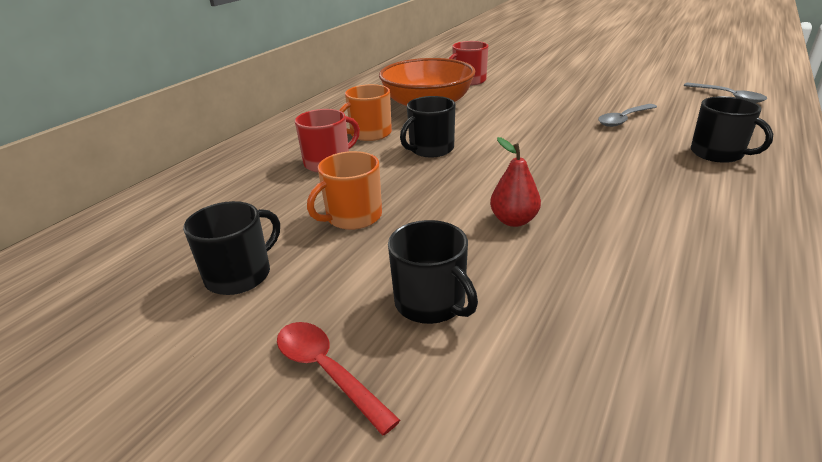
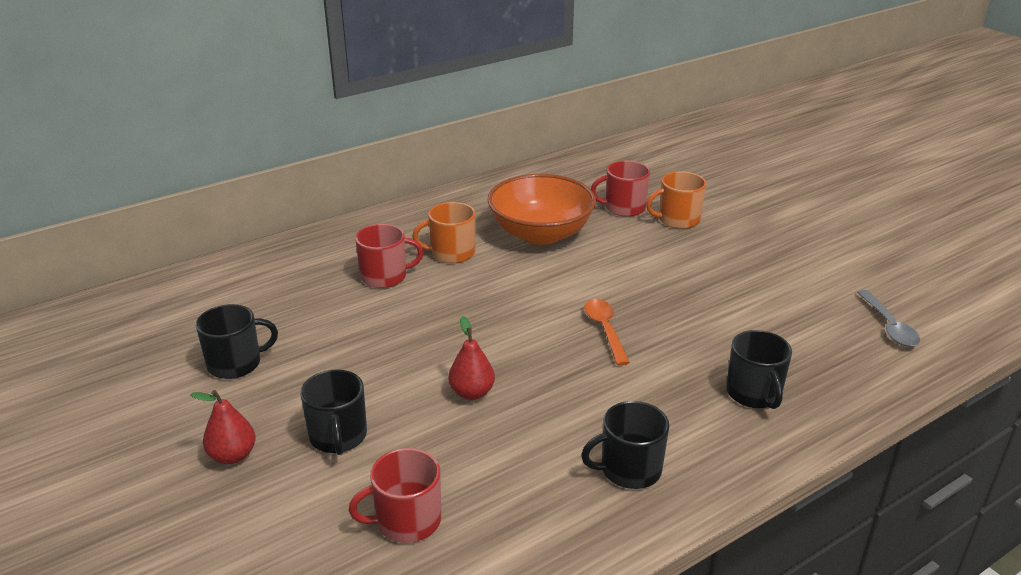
camera: 25 degrees right, 0 degrees up
(327, 371) = (232, 456): red spoon -> red pear
(353, 217) = (353, 342): orange mug -> orange mug (678, 220)
(430, 149) = (486, 291): black mug -> black mug (629, 469)
(558, 147) = (605, 330): none -> orange spoon
(604, 357) = (407, 521): none -> red mug
(624, 119) = (719, 318): grey spoon -> none

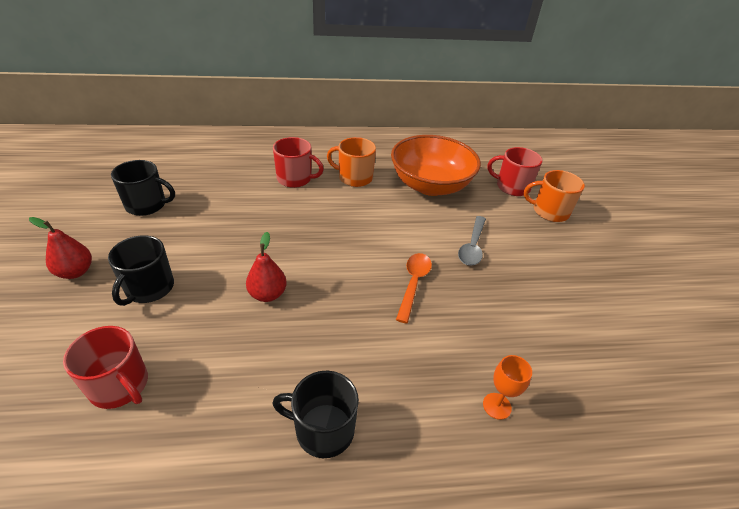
camera: 25 degrees right, 10 degrees up
(407, 521) = (120, 385): red mug -> red mug turned 150 degrees counterclockwise
(754, 393) = (497, 406): black mug -> orange goblet
(889, 326) = (689, 394): grey spoon -> grey spoon (472, 246)

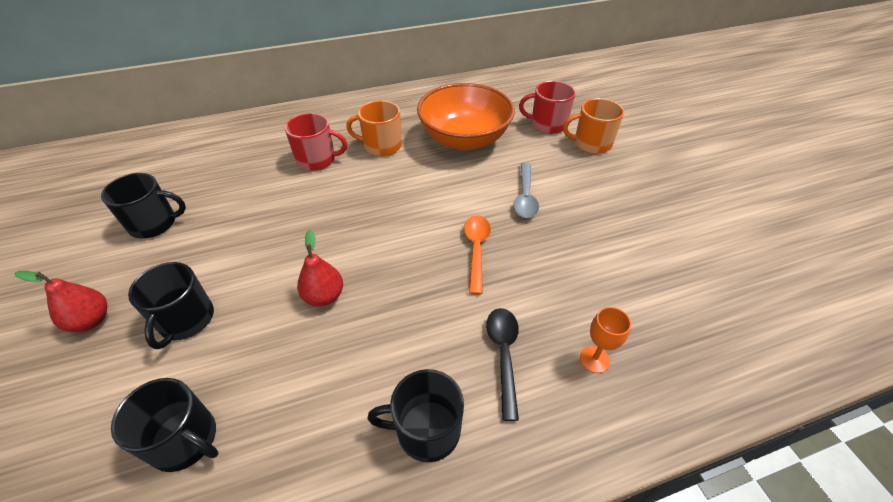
camera: 10 degrees left, 5 degrees up
(120, 385) = (185, 440): red mug -> black mug
(412, 381) = (503, 355): none -> black spoon

